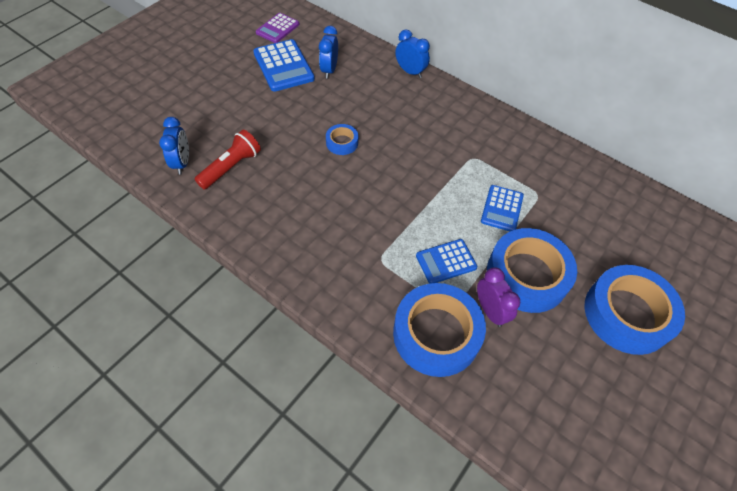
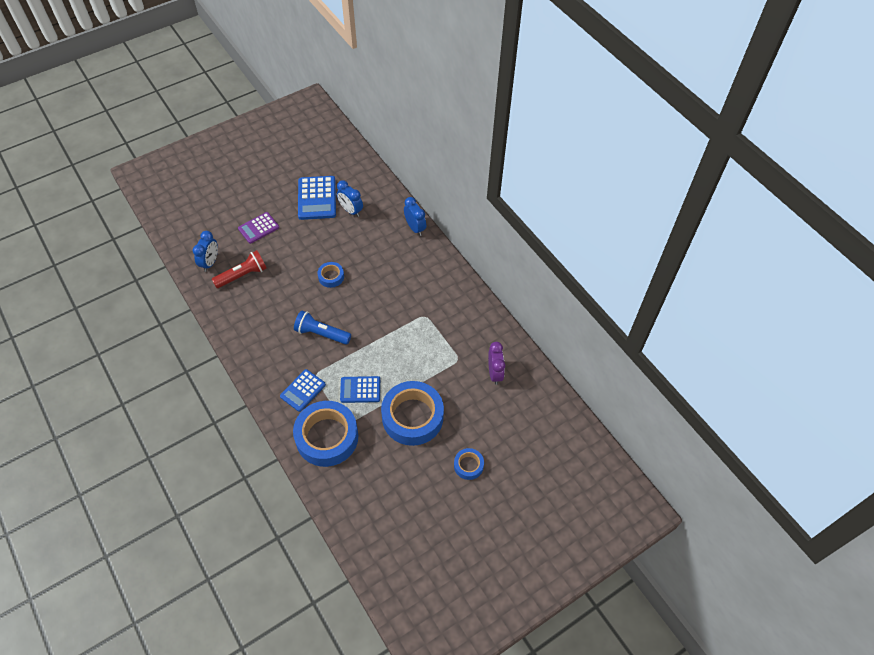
camera: 20 degrees right, 0 degrees up
(277, 28) = (327, 161): purple calculator -> purple calculator (258, 228)
(329, 70) = (351, 211): blue clock -> blue clock turned 75 degrees counterclockwise
(363, 208) = (321, 333): none -> blue flashlight
(490, 311) = (372, 433): purple clock -> purple clock (495, 373)
(502, 208) = (423, 362): blue calculator -> blue calculator (303, 390)
(627, 314) = (468, 465): blue tape -> blue tape, size x0.47

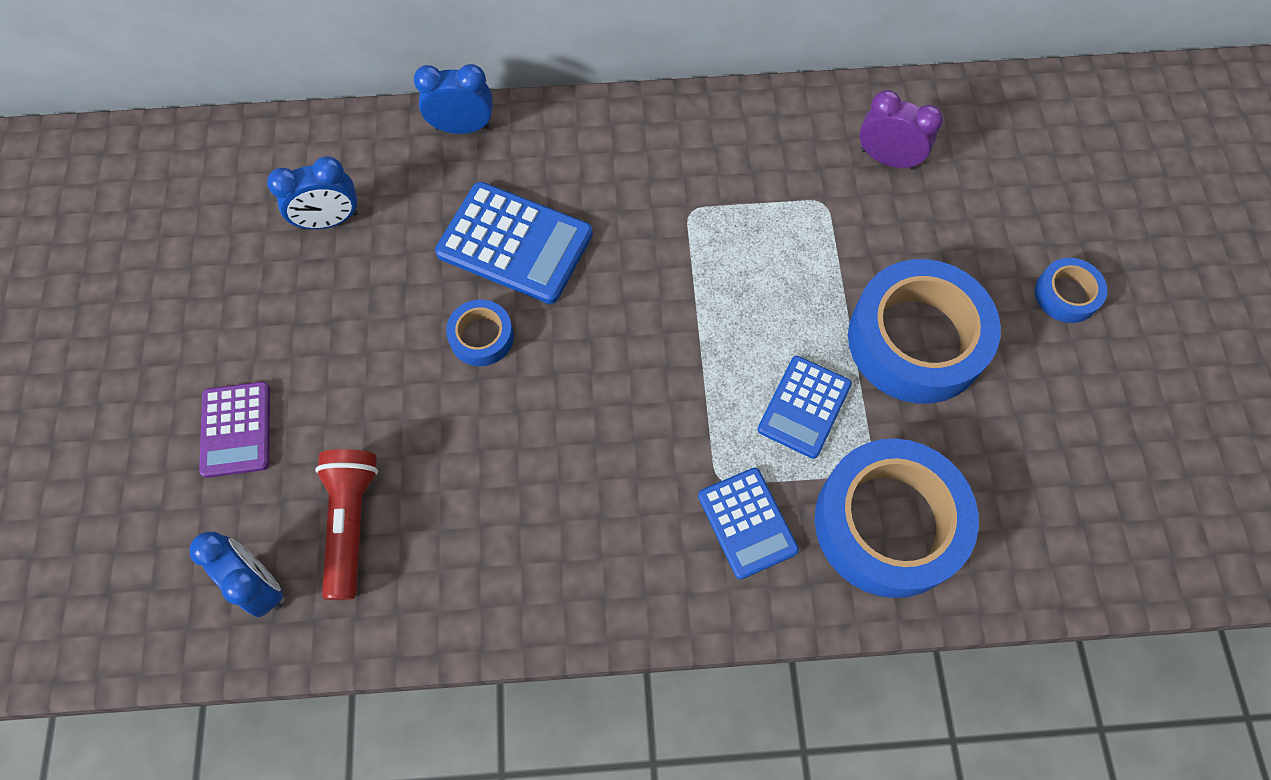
camera: 60 degrees left, 10 degrees up
(317, 198) = (243, 271): blue calculator -> blue calculator (515, 243)
(321, 333) = (620, 421): blue flashlight -> none

